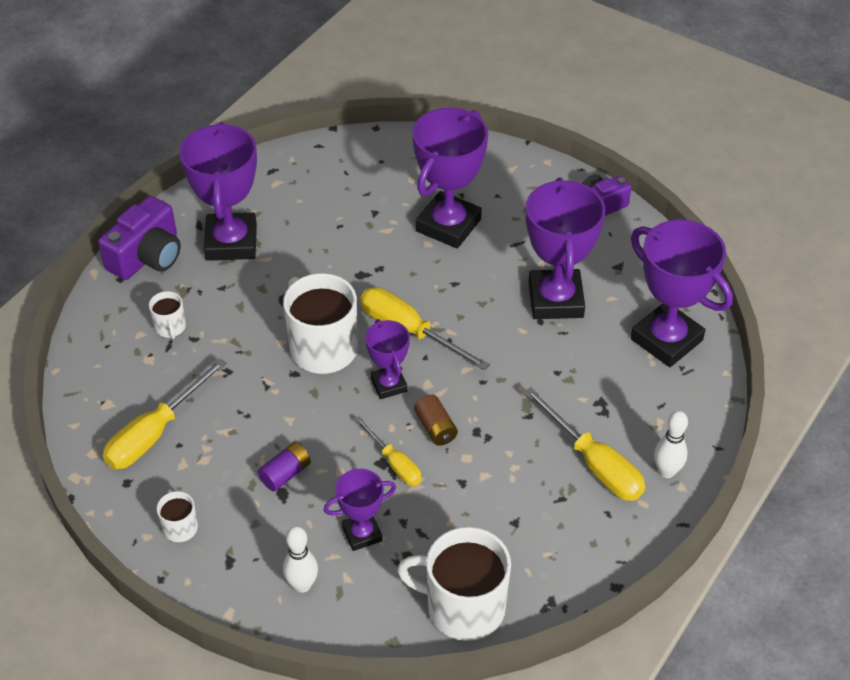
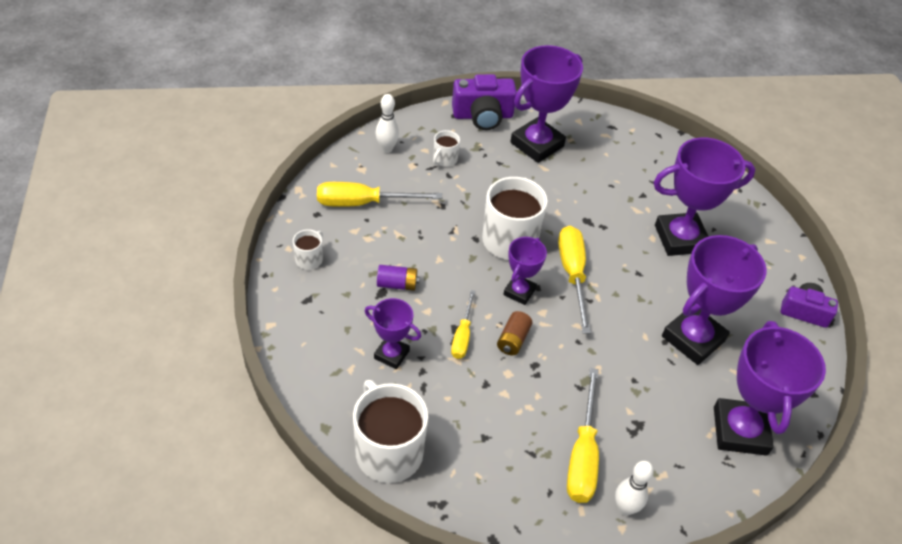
camera: 45 degrees right, 0 degrees up
(302, 585) = (324, 348): white bowling pin -> white bowling pin (387, 149)

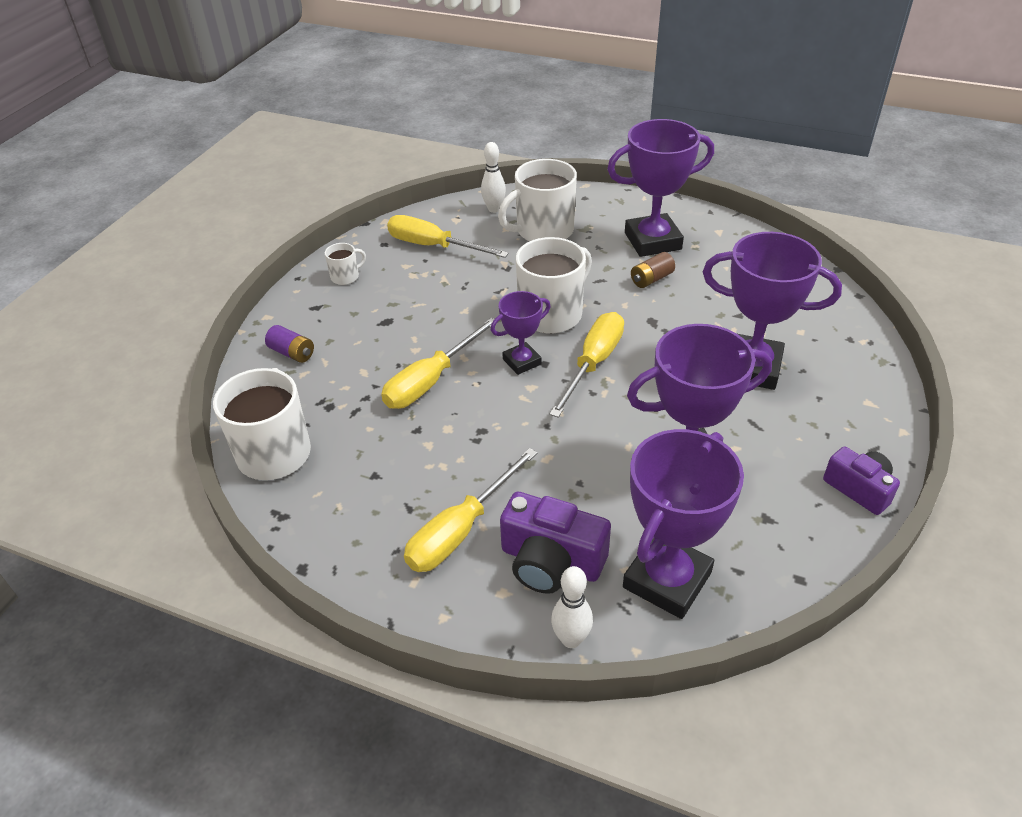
camera: 35 degrees right, 5 degrees down
(391, 354) = (350, 374): purple trophy -> none
(397, 284) = (406, 319): purple battery -> purple battery (292, 353)
(444, 159) = (543, 231): white mug -> white mug, size x2.12
(462, 336) = (430, 381): yellow screwdriver -> yellow screwdriver, size x1.65
(483, 116) = (615, 204): purple camera -> purple camera (551, 561)
(513, 340) = (478, 401): brown battery -> brown battery (651, 279)
(625, 508) = (463, 600): white bowling pin -> white bowling pin (571, 639)

